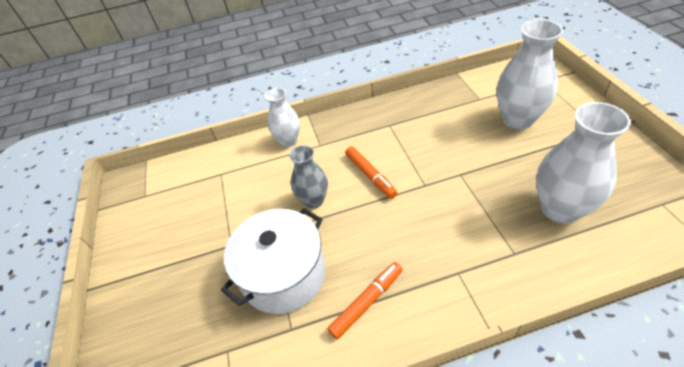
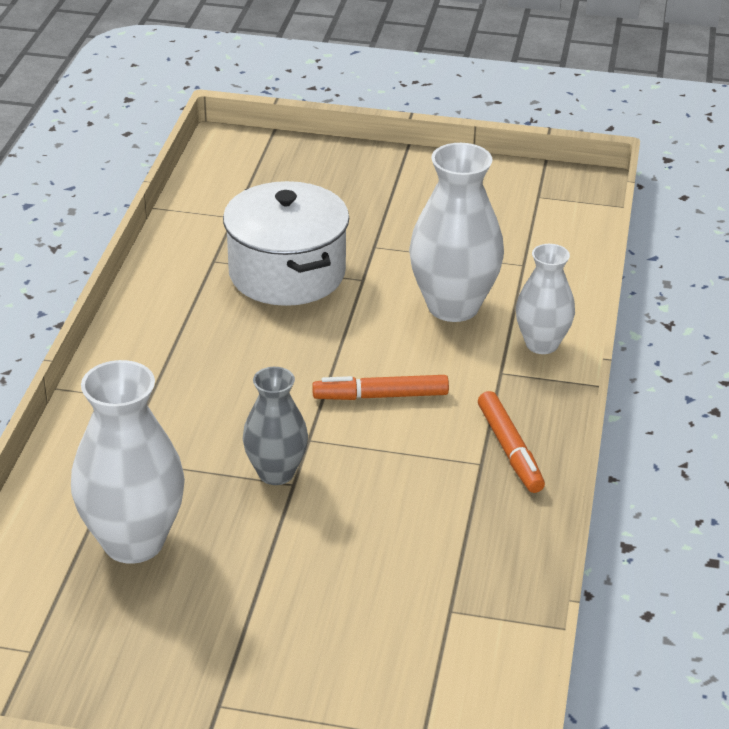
camera: 110 degrees right, 10 degrees down
(313, 200) = (383, 329): grey vase -> grey vase (276, 473)
(367, 302) = (187, 319): orange marker -> orange marker (509, 449)
(517, 120) = (346, 621): white vase -> white vase (453, 306)

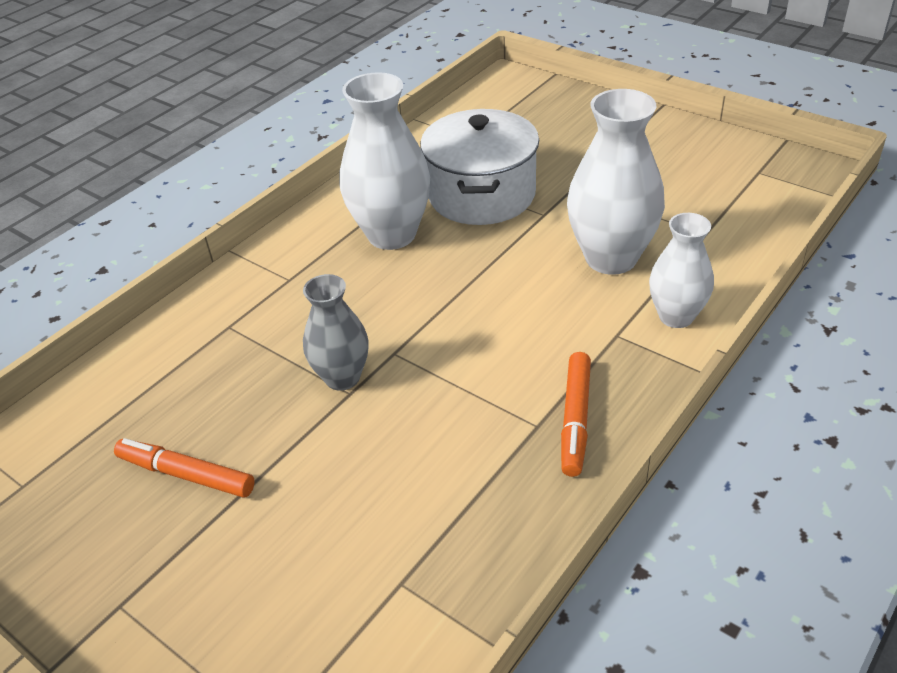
camera: 30 degrees right, 5 degrees up
(133, 542) = (179, 407): white vase -> white vase (391, 234)
(380, 396) = (486, 328): orange marker -> orange marker (186, 474)

